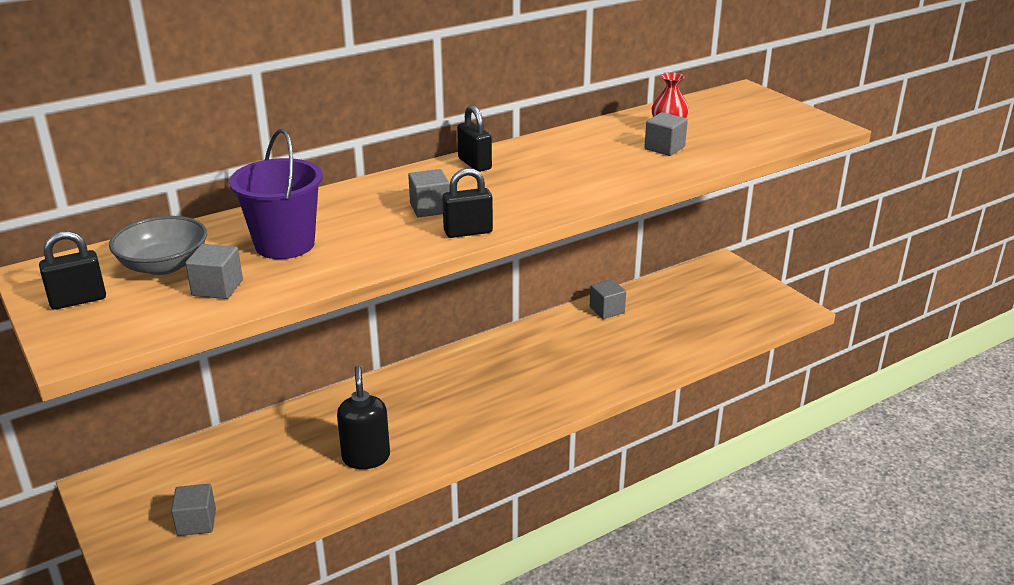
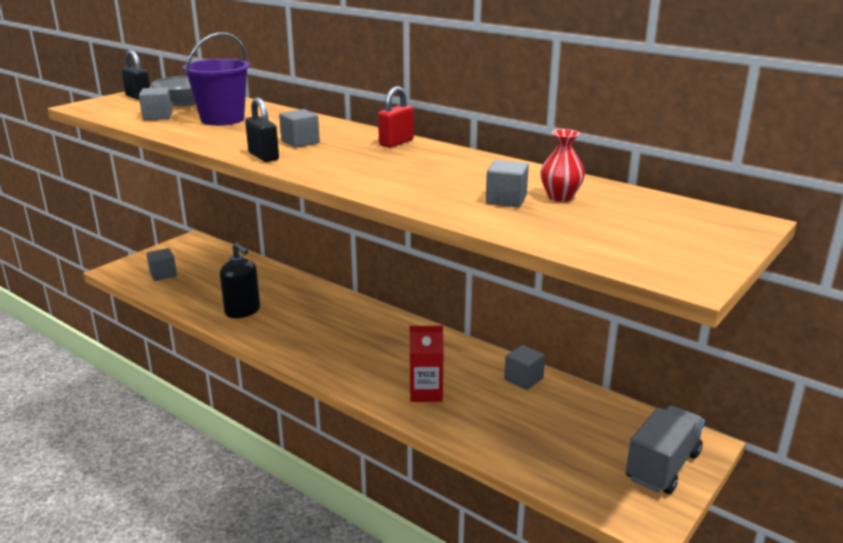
camera: 70 degrees right, 5 degrees down
(366, 457) = (243, 311): black soap dispenser -> black soap dispenser turned 75 degrees clockwise
(474, 164) = (396, 143): black padlock -> red padlock
(603, 363) = (426, 392): none -> red carton
(741, 285) = (662, 466): none -> grey truck

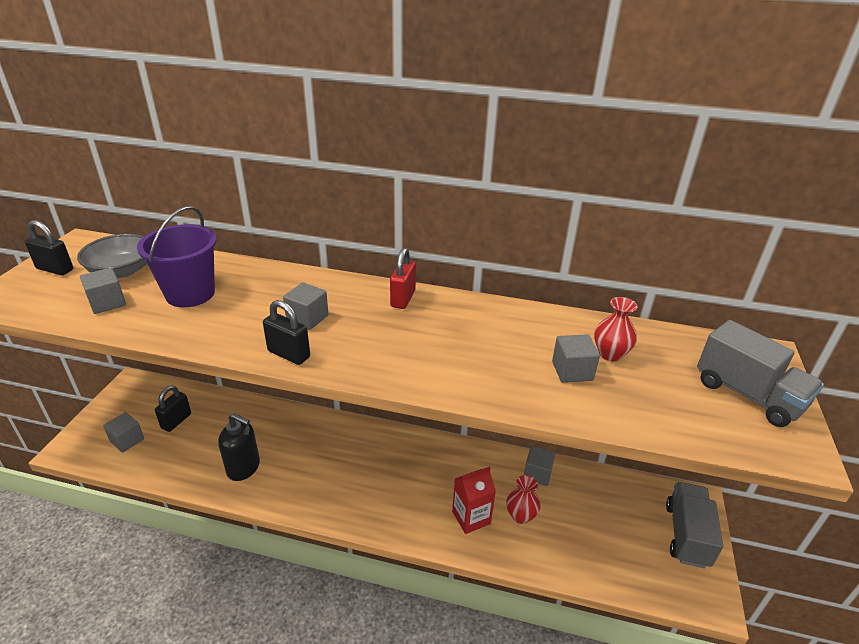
camera: 25 degrees left, 10 degrees up
(210, 270) = (176, 421): none -> black padlock
(479, 404) = (520, 516): none -> red vase
(681, 240) = (748, 394): none -> grey truck

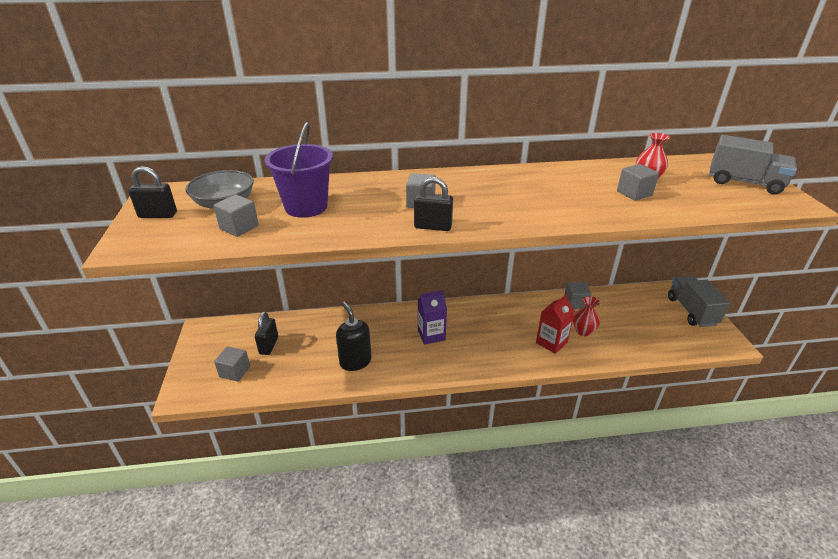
camera: 20 degrees left, 0 degrees up
(244, 468) = (355, 361): black soap dispenser -> black soap dispenser turned 120 degrees counterclockwise
(342, 462) = (431, 335): none -> purple carton
(403, 299) = (478, 177): red padlock -> none

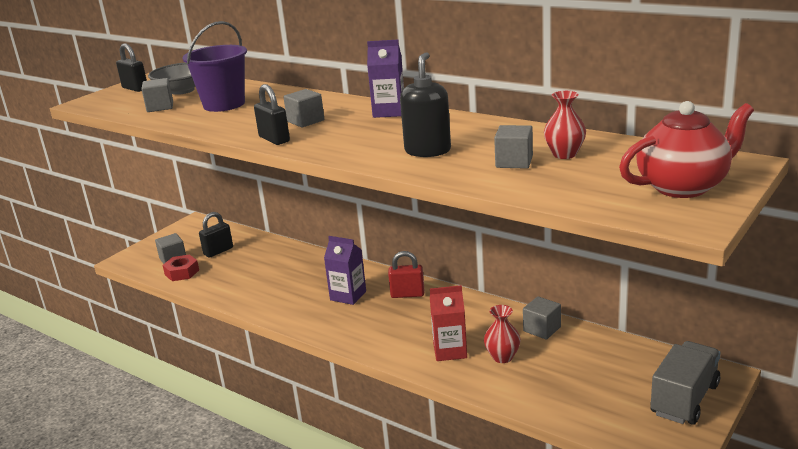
camera: 45 degrees right, 10 degrees down
(263, 379) = (182, 272): none -> red nut
(355, 361) = (258, 289): black soap dispenser -> black soap dispenser (428, 151)
(468, 177) = (389, 112): none -> purple carton
(468, 315) = (407, 294): none -> red padlock
(744, 182) = (683, 186): grey truck -> red teapot

